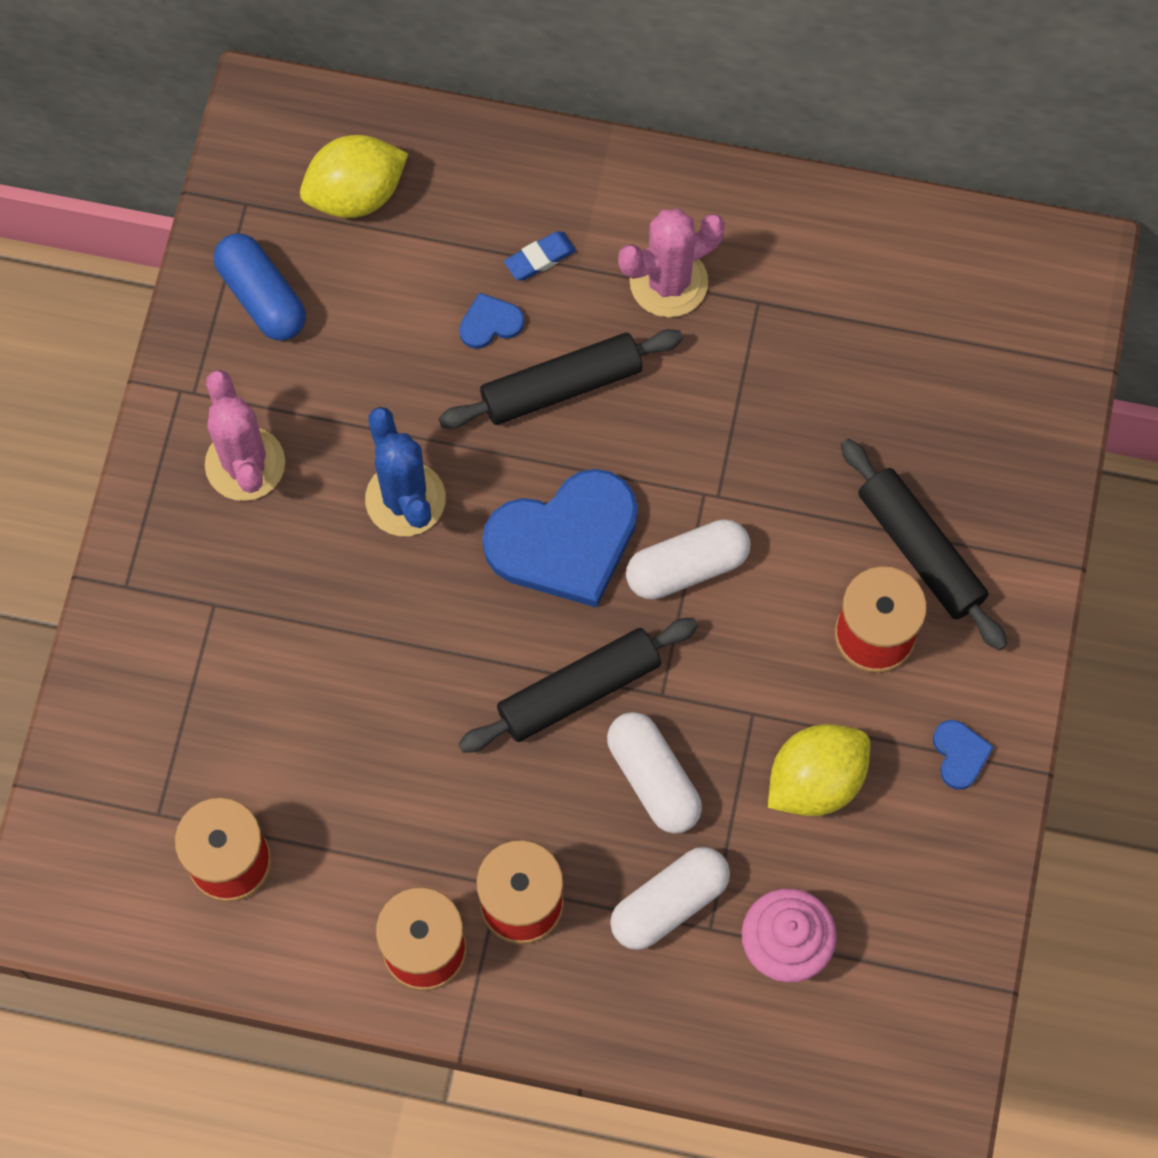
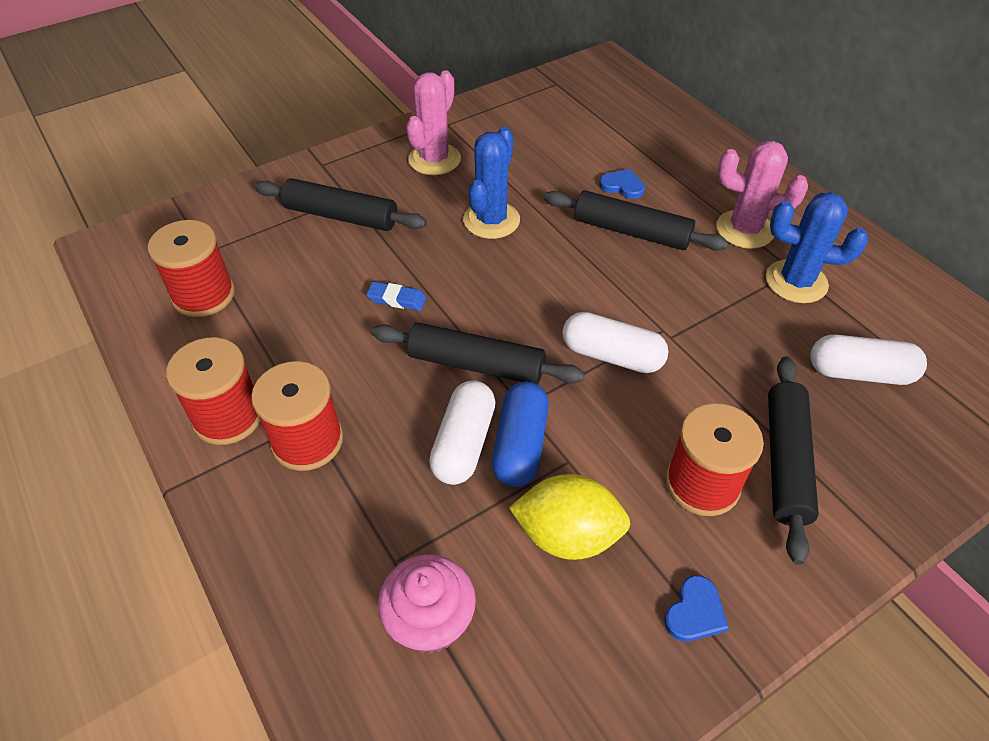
camera: 45 degrees right, 20 degrees down
(241, 638) = (341, 216): none -> black rolling pin
(262, 297) = (522, 113): blue capsule -> blue capsule (520, 445)
(356, 194) = (612, 108): yellow lemon -> none
(540, 258) = (680, 179): blue eraser -> blue eraser (397, 299)
(565, 540) = (554, 293): blue heart -> none
(669, 903) = (388, 521): white capsule -> white capsule (859, 372)
(772, 317) = (796, 282): none -> blue cactus

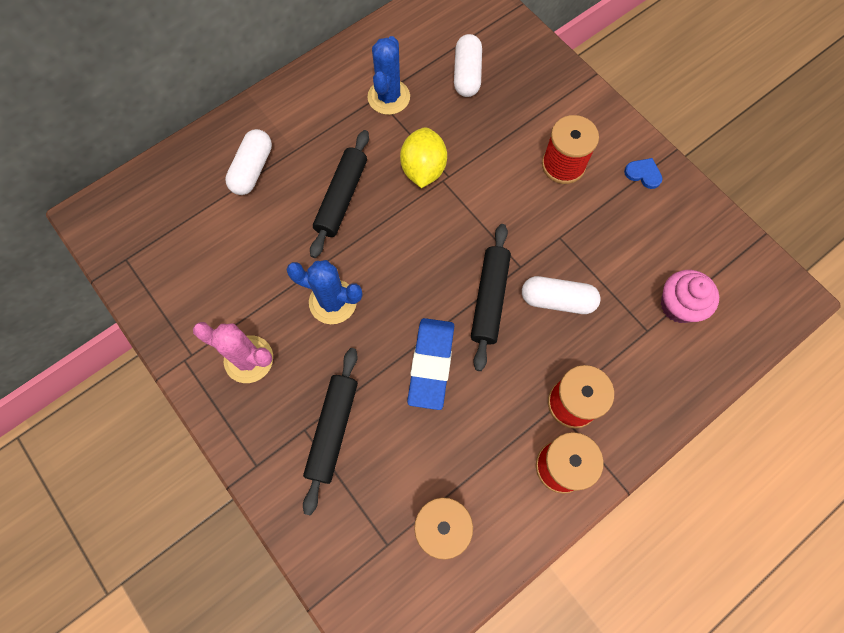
camera: 95 degrees left, 20 degrees up
(397, 299) = (431, 364): blue eraser -> blue eraser, size x2.09
(520, 445) = (553, 266): blue capsule -> none
(567, 535) = (611, 236): yellow lemon -> yellow lemon (423, 169)
(612, 355) = (470, 212): white capsule -> white capsule (252, 169)
(622, 186) = (285, 203): blue heart -> none
(745, 230) = (335, 122): pink cactus -> none
(785, 461) = (540, 121): black rolling pin -> none

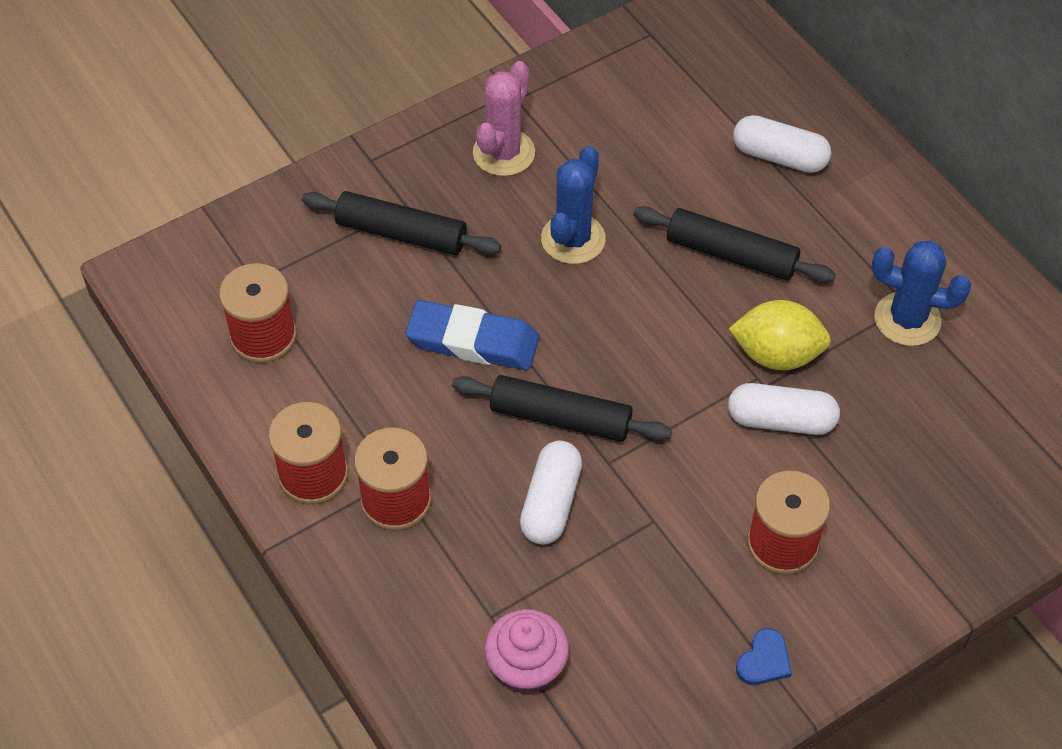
camera: 95 degrees right, 15 degrees down
(467, 74) = (956, 427): white capsule -> white capsule (781, 420)

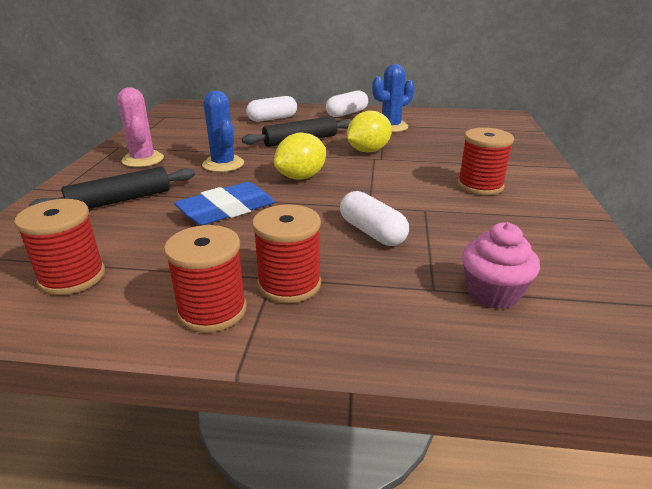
camera: 50 degrees left, 25 degrees down
(560, 418) = (319, 207): black rolling pin -> none
(618, 344) = (301, 177): none -> yellow lemon
(764, 660) = (555, 216): blue heart -> none
(781, 420) = (405, 162): white capsule -> white capsule (347, 113)

